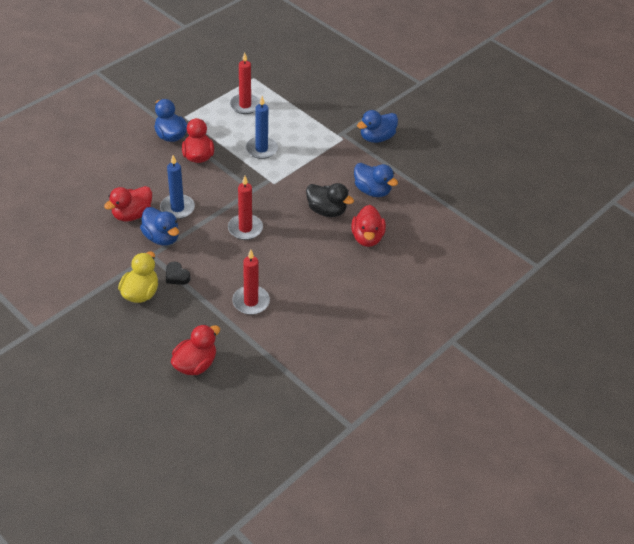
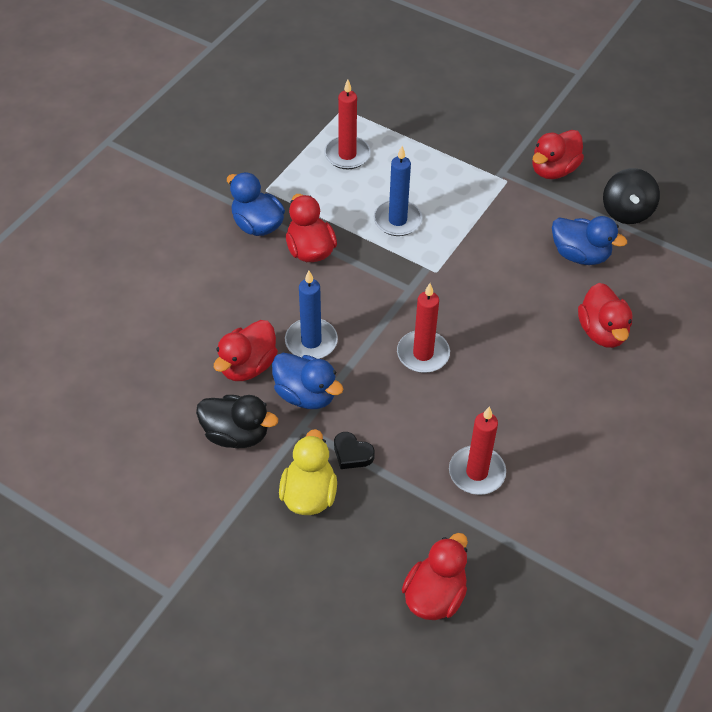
camera: 10 degrees left, 5 degrees up
(326, 210) = (528, 300): black duck -> black duck (236, 434)
(376, 138) = (553, 170): blue duck -> red duck
(414, 171) = (626, 211): none -> black spinning top

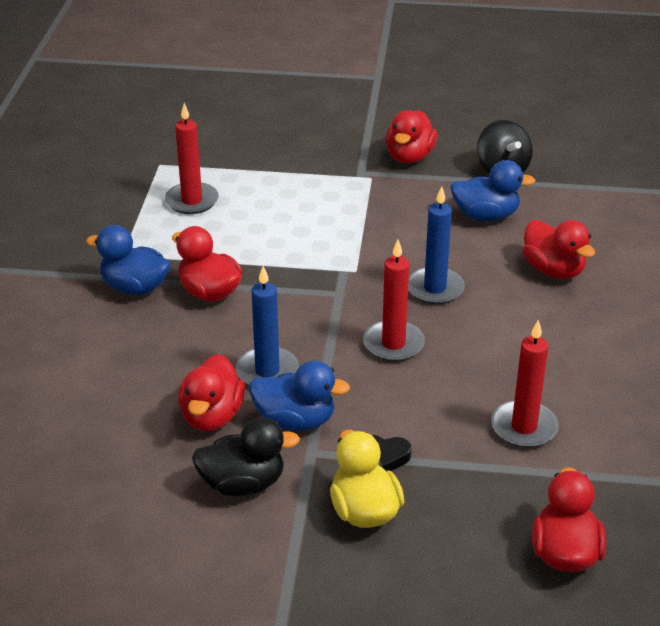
camera: 25 degrees left, 15 degrees down
(397, 220) = (284, 240): blue candle -> blue candle (435, 288)

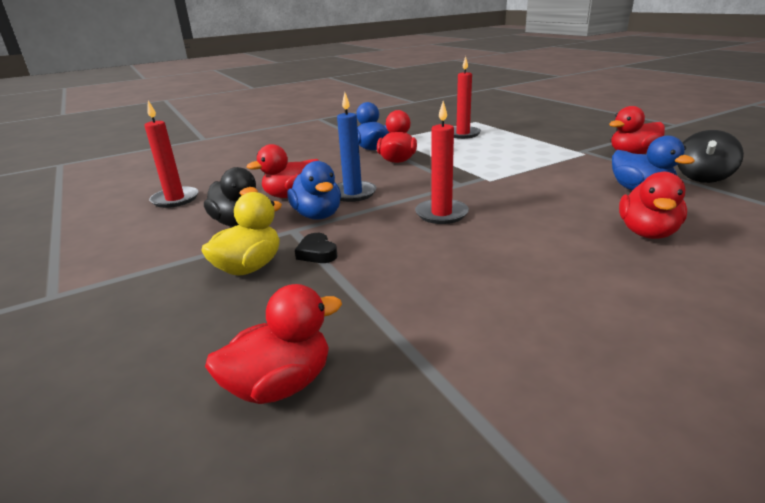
camera: 55 degrees right, 10 degrees down
(435, 288) = (525, 204): blue candle -> none
(524, 427) = (430, 294): red candle -> red candle (175, 199)

